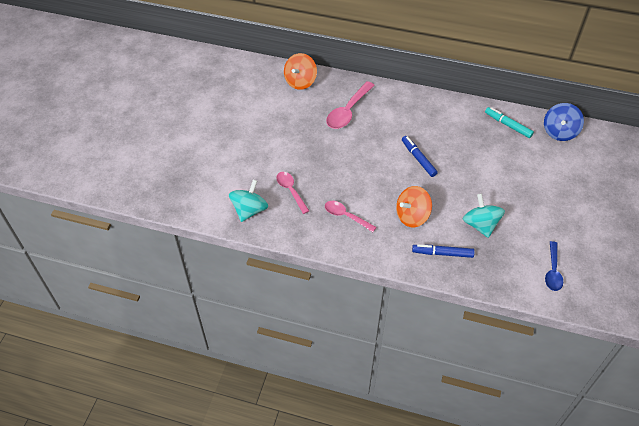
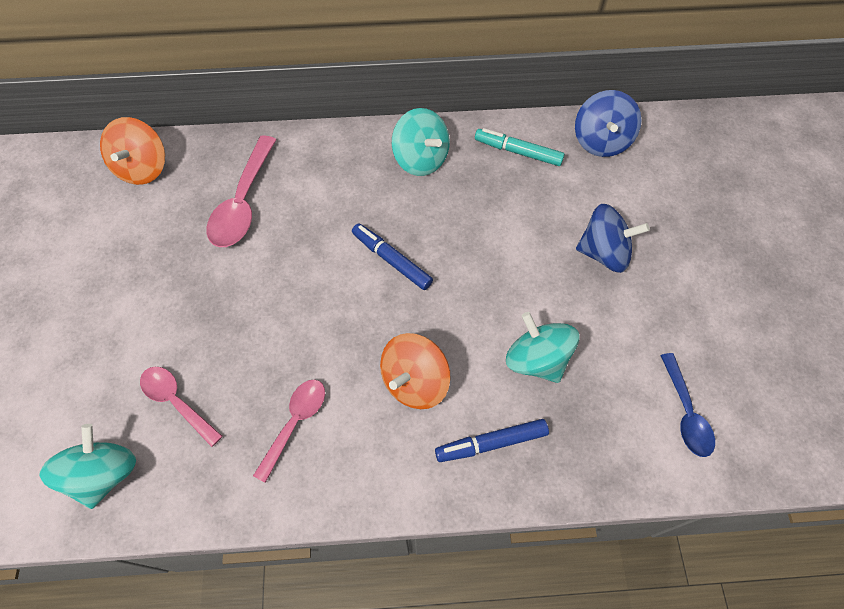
camera: 20 degrees left, 10 degrees up
(346, 216) = (295, 423): pink spoon -> pink spoon turned 105 degrees clockwise
(451, 115) = (421, 159): none -> turquoise spinning top
(538, 187) = (604, 253): none -> blue spinning top

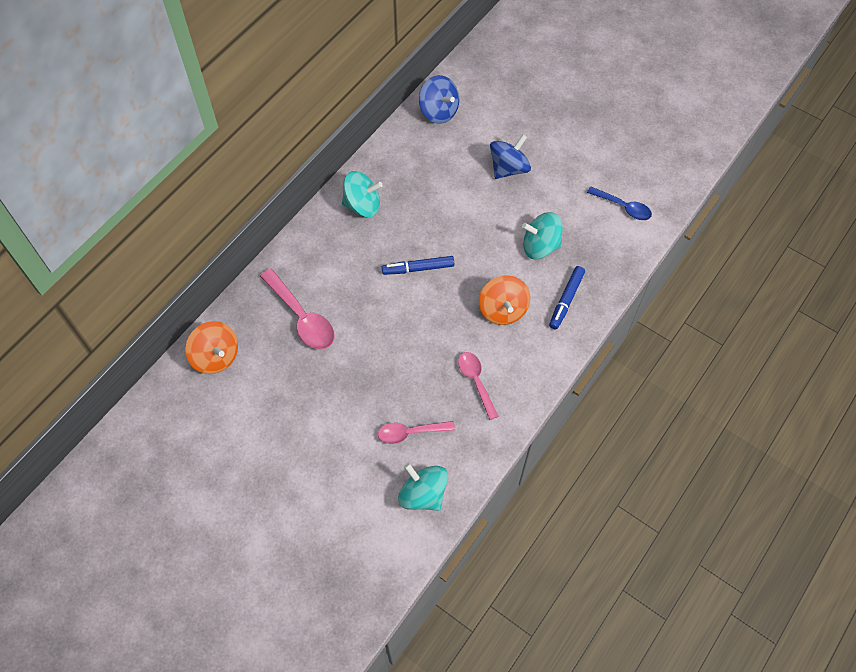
camera: 50 degrees left, 0 degrees up
(518, 151) = (406, 155): turquoise marker -> none

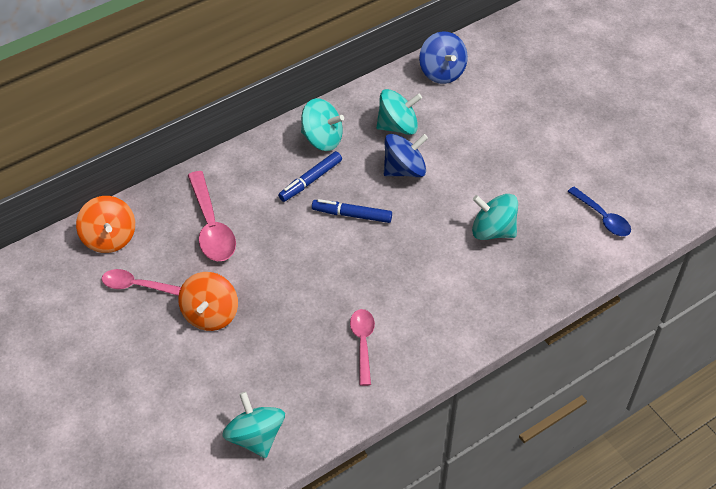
camera: 20 degrees right, 10 degrees down
(410, 433) = (270, 371): pink spoon -> pink spoon (136, 286)
(422, 174) = (398, 126): none -> turquoise spinning top
(503, 310) = (423, 281): orange spinning top -> orange spinning top (210, 314)
(508, 168) = (492, 145): blue spinning top -> blue spinning top (404, 169)
(566, 300) = (497, 292): blue marker -> blue marker (310, 180)

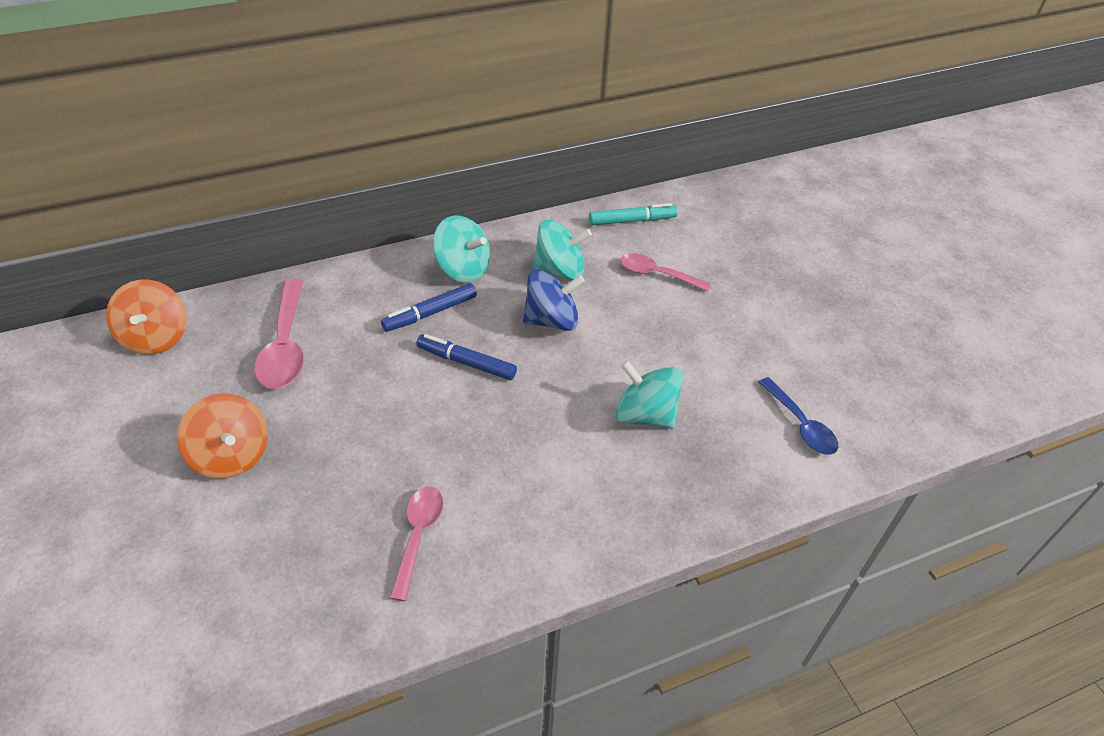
camera: 10 degrees right, 5 degrees down
(136, 286) = (158, 401): pink spoon -> pink spoon (657, 274)
(210, 314) = (232, 455): orange spinning top -> orange spinning top turned 60 degrees counterclockwise
(255, 436) = (210, 647): turquoise spinning top -> none
(442, 72) = (632, 221): blue spinning top -> turquoise marker

